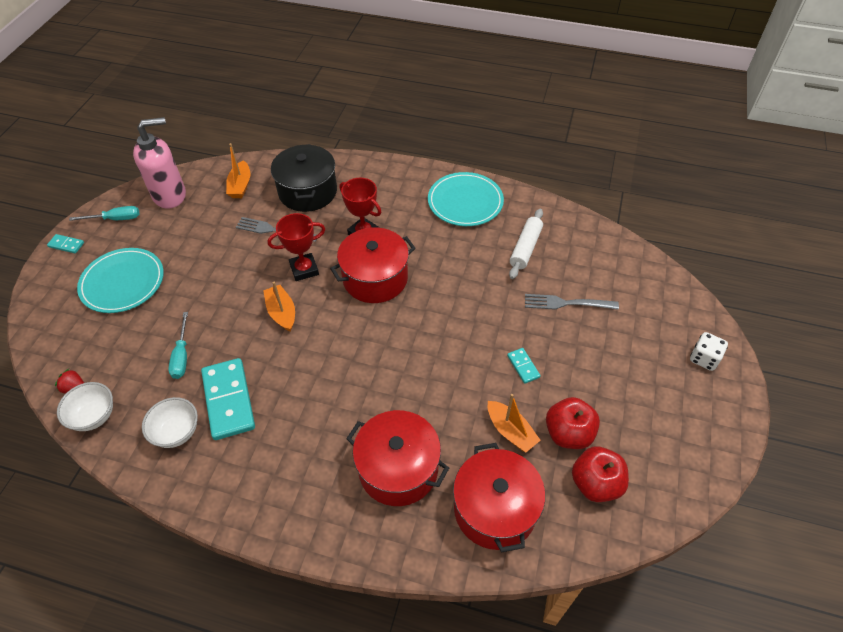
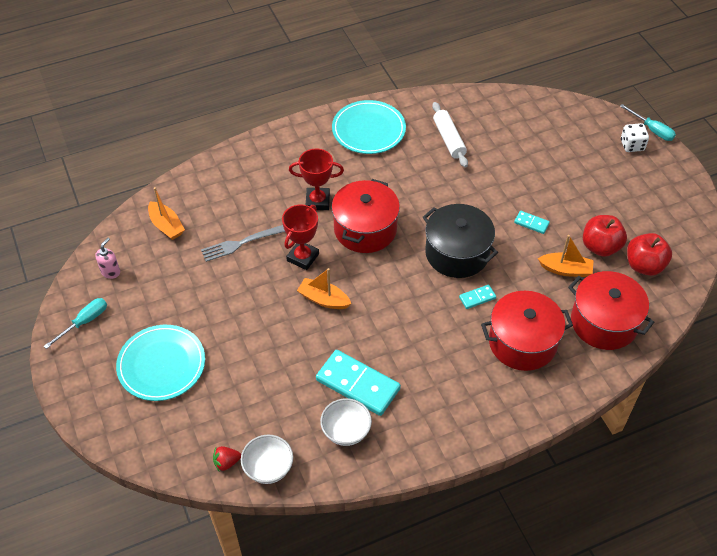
camera: 40 degrees left, 0 degrees up
(66, 245) = (66, 371): turquoise domino -> turquoise domino (477, 298)
(170, 195) = (111, 272): pink soap dispenser -> pink soap dispenser, size x0.45
(182, 356) = (283, 381): turquoise screwdriver -> turquoise screwdriver (652, 130)
(308, 192) = (232, 196): black pot -> black pot (457, 253)
(566, 303) = (516, 162): grey fork -> none

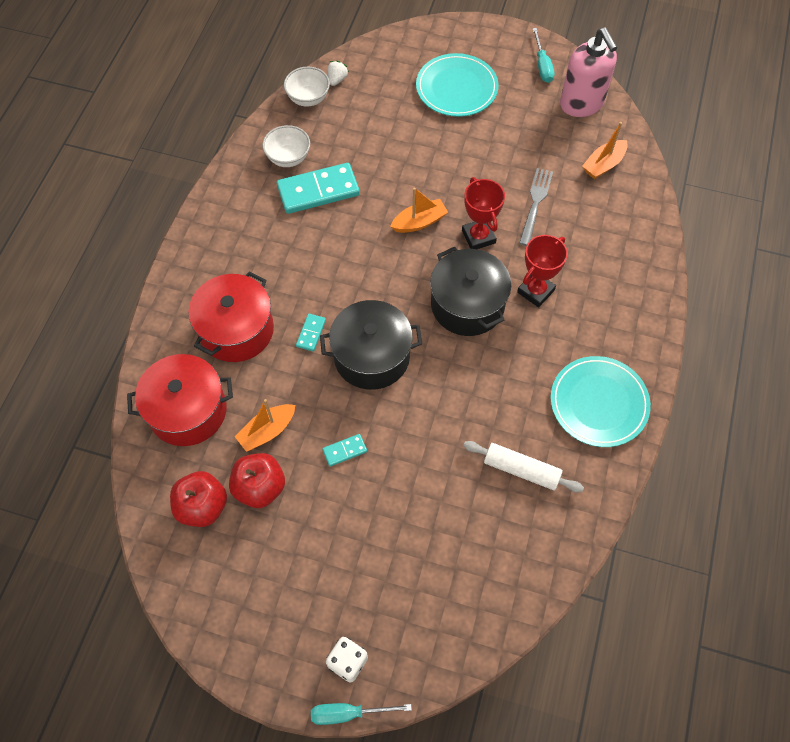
camera: 130 degrees right, 10 degrees up
(111, 272) = (581, 104): pink soap dispenser -> pink soap dispenser, size x2.22
(166, 226) = (603, 165): orange boat -> orange boat turned 45 degrees counterclockwise
(226, 462) = (337, 79): red strawberry -> white strawberry
(365, 229) = (467, 305): red pot -> black pot

